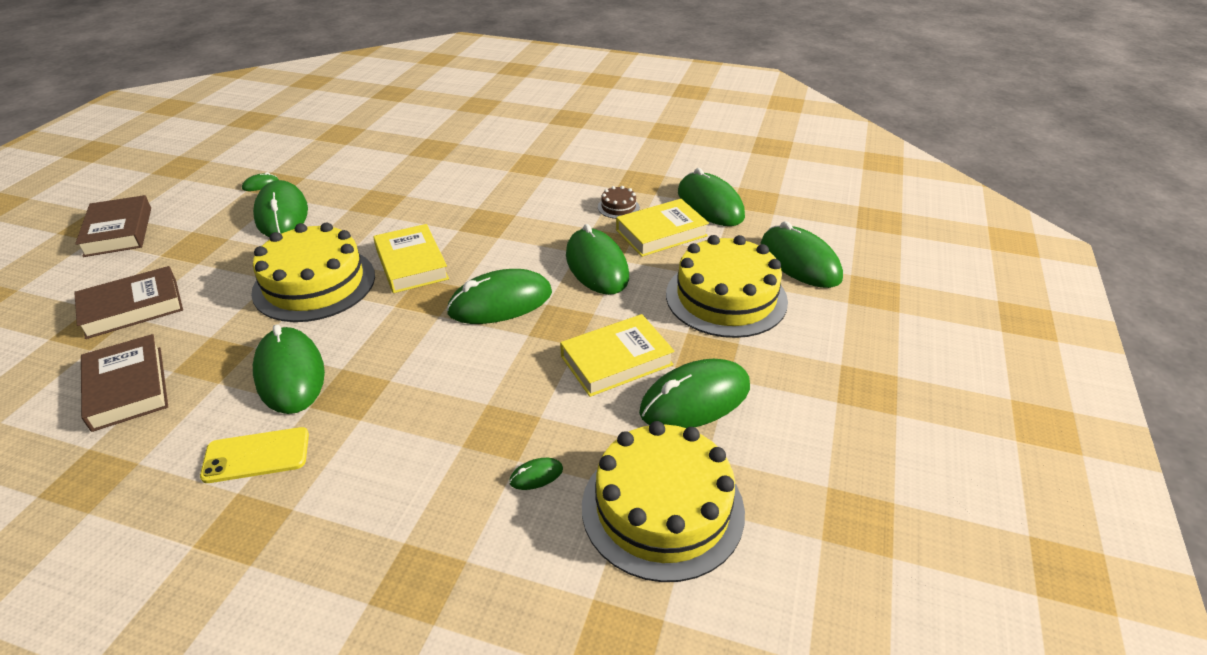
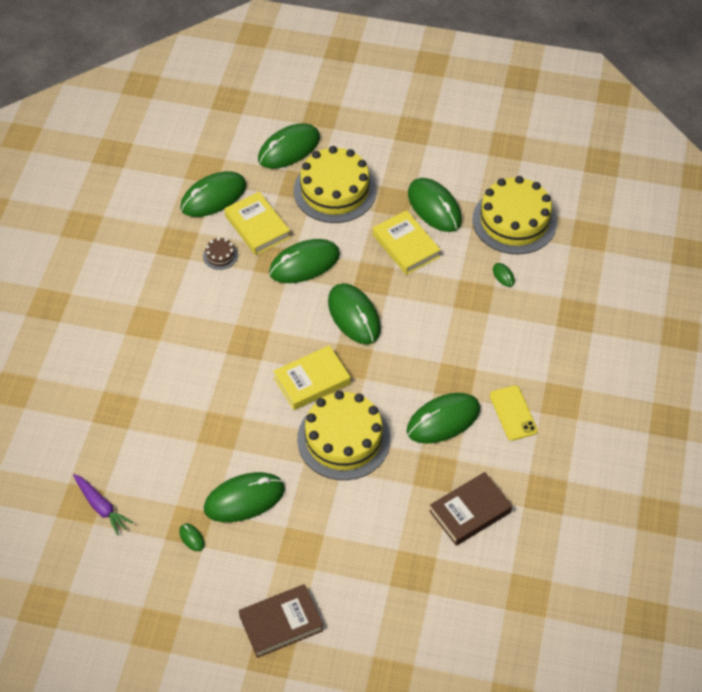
camera: 95 degrees left, 15 degrees up
(132, 308) = (386, 554): brown book -> none
(329, 142) = (101, 507): none -> purple carrot

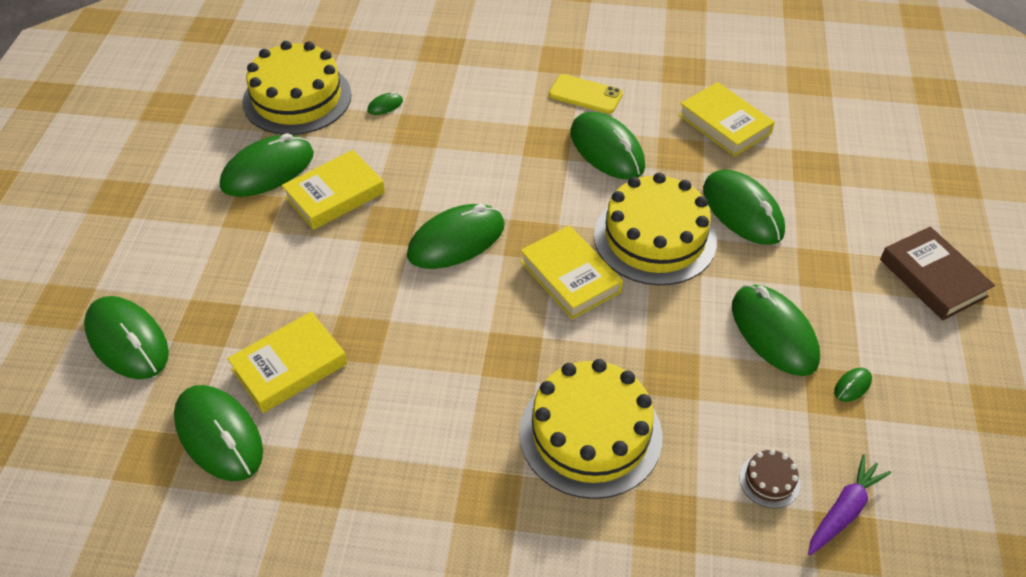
camera: 95 degrees left, 5 degrees down
(220, 255) = (347, 410): brown cake -> brown cake (769, 480)
(304, 264) = (364, 302): green mouse -> green mouse (742, 211)
(335, 190) = (224, 277): yellow cake -> yellow cake (590, 434)
(470, 512) = (724, 124): brown book -> yellow book
(513, 413) = (585, 94): yellow phone -> yellow phone turned 45 degrees clockwise

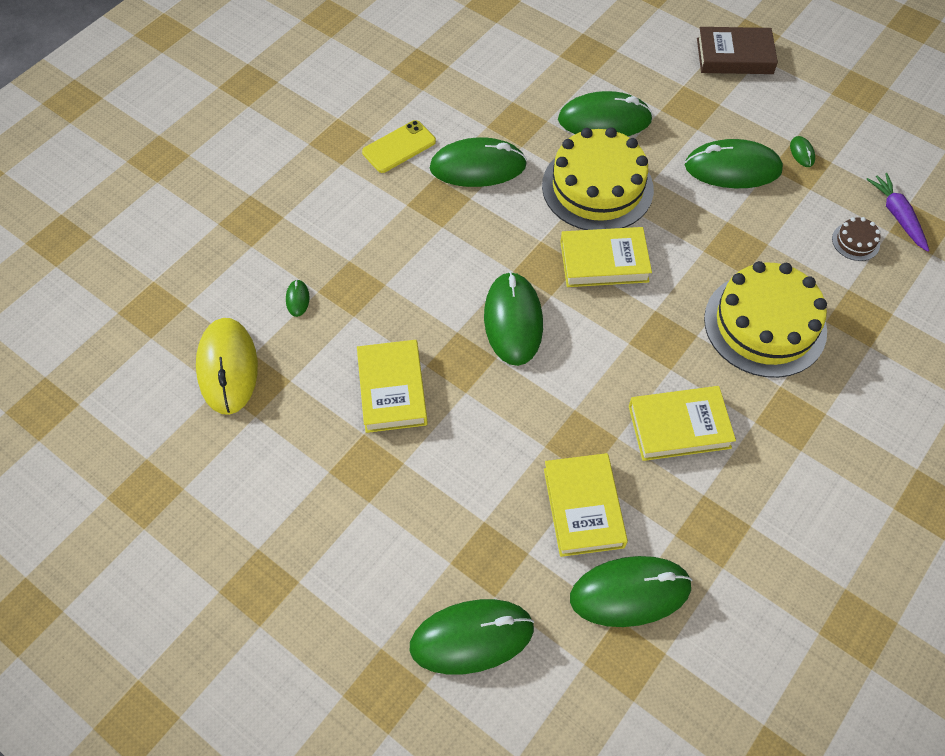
camera: 60 degrees left, 10 degrees up
(268, 170) = (317, 433): green mouse -> none
(297, 98) = (227, 367): yellow cake -> yellow mouse
(724, 124) = (503, 79): yellow book -> yellow book (679, 426)

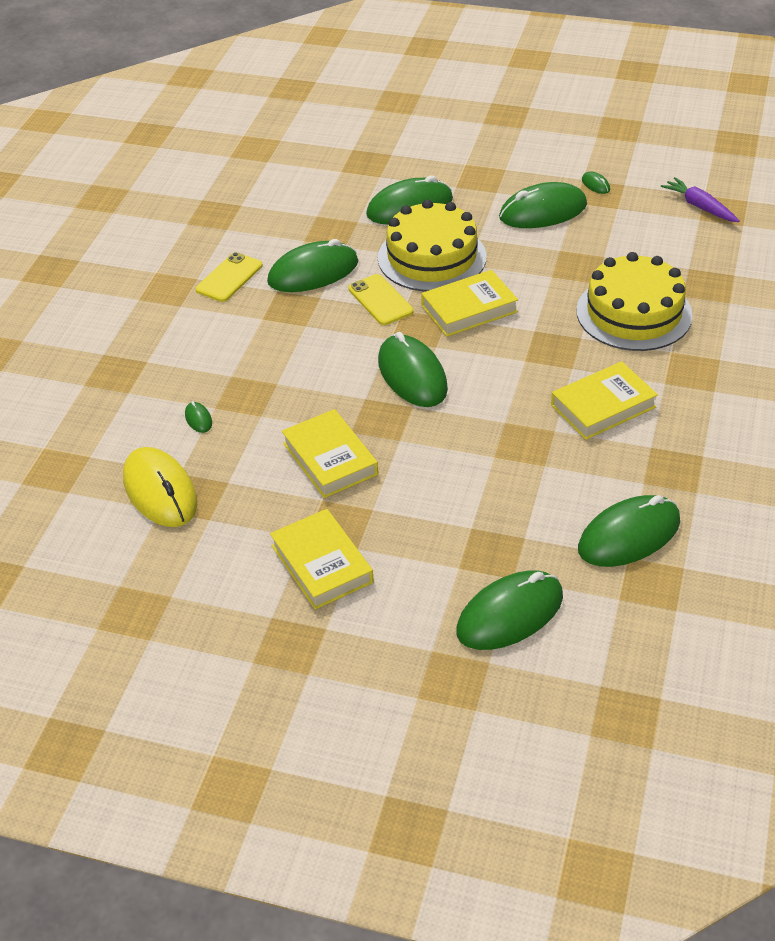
camera: 20 degrees left, 15 degrees down
(525, 221) = (380, 300): none -> yellow phone
(583, 507) = (554, 489): yellow book -> yellow book (322, 564)
(734, 56) = (498, 132): brown book -> none
(855, 241) = (676, 234): brown cake -> none

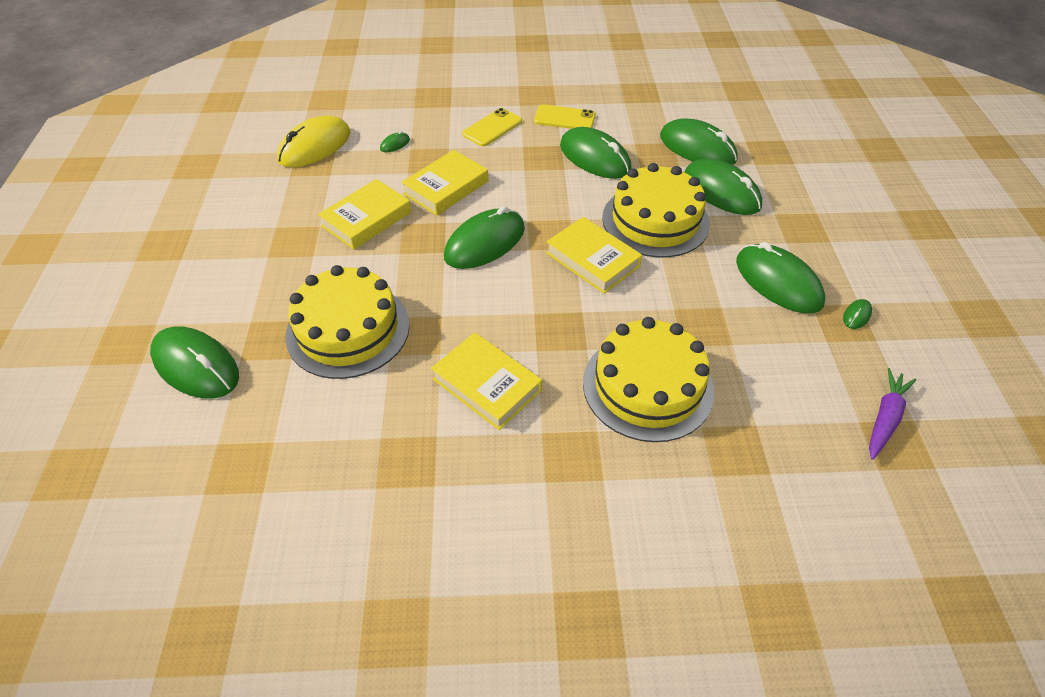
camera: 70 degrees right, 5 degrees up
(322, 564) = (248, 241): yellow book -> yellow book (446, 188)
(380, 300) = (577, 203): yellow phone -> yellow phone (492, 128)
(500, 491) = (348, 330): none -> yellow cake
(629, 535) = (303, 437): green mouse -> green mouse (697, 148)

